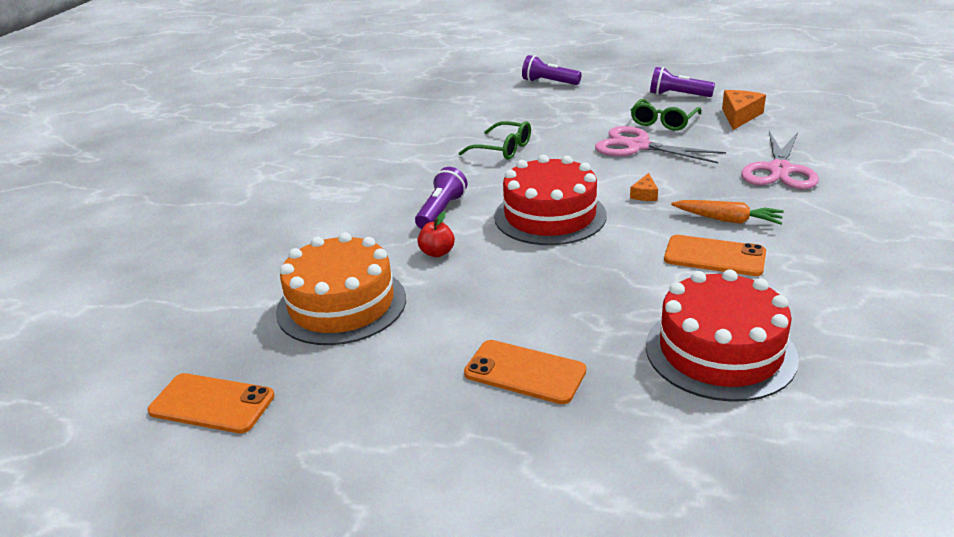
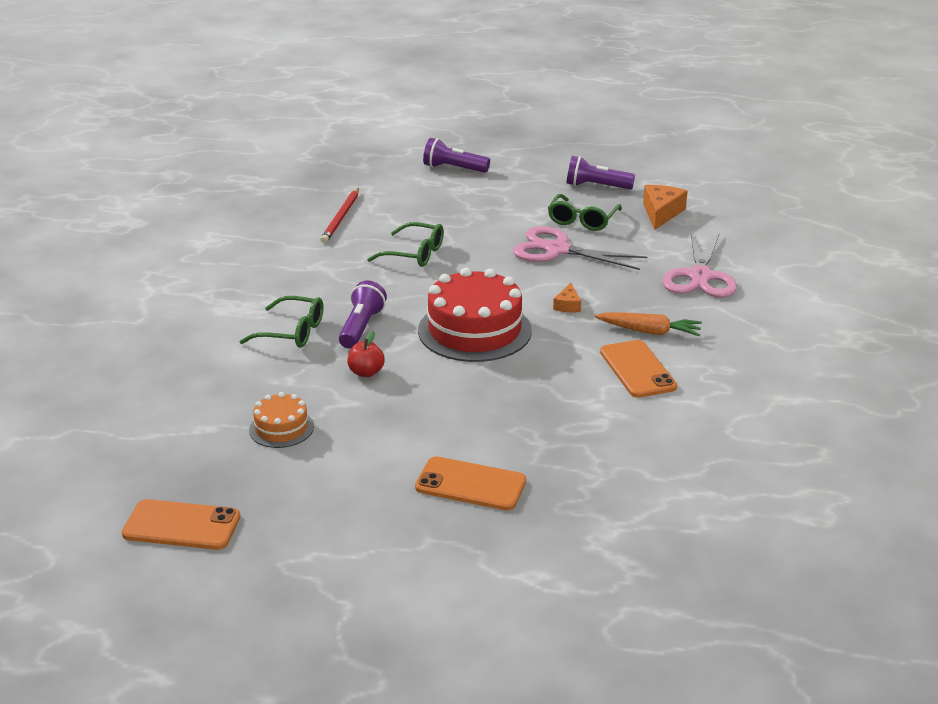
camera: 10 degrees left, 0 degrees up
(341, 304) = (281, 428): orange cake -> orange cake, size x0.50
(375, 214) = (292, 332): none -> green glasses
(442, 120) = (341, 218): none -> red pencil
(714, 256) = (637, 369): orange phone -> orange phone turned 60 degrees clockwise
(720, 351) = (643, 458): red cake -> none

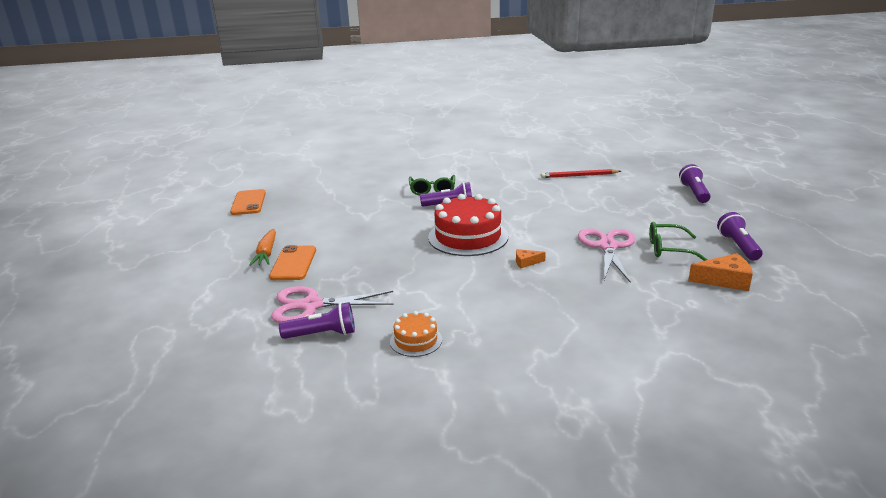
camera: 75 degrees right, 5 degrees down
(281, 428) = (335, 206): orange cake -> orange cake (416, 340)
(366, 372) = (400, 215): red apple -> none
(414, 254) = (553, 203): green glasses -> none
(637, 369) = (452, 301): orange phone -> none
(649, 331) = (511, 299): orange carrot -> orange carrot (266, 253)
(681, 472) = (322, 334): none -> purple flashlight
(700, 276) = (623, 312): pink scissors -> pink scissors (311, 305)

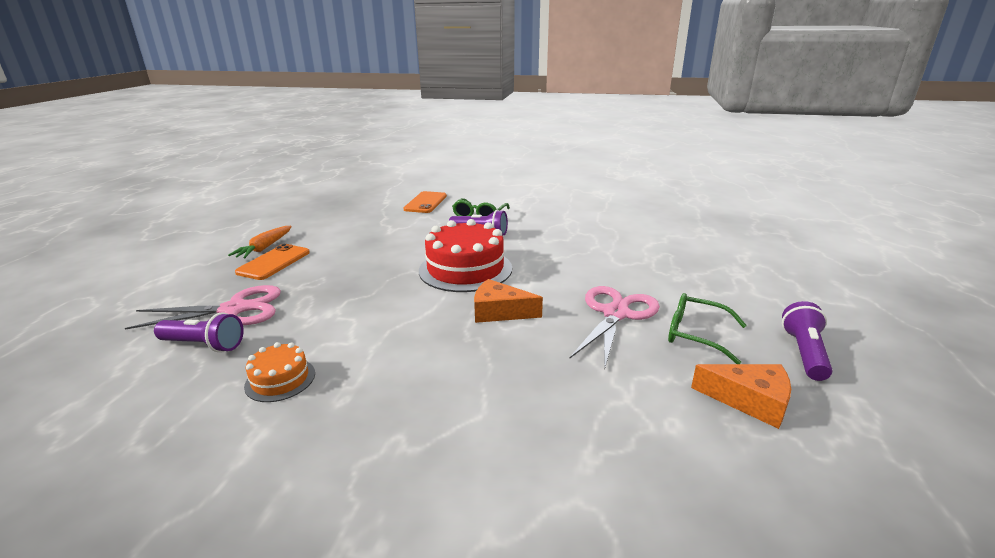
camera: 20 degrees right, 0 degrees up
(248, 203) = (308, 200): orange phone -> orange phone (425, 203)
(311, 305) = (235, 309): pink scissors -> pink scissors turned 150 degrees clockwise
(526, 262) = (499, 312): orange cheese -> orange cheese, size x1.79
(579, 176) = (650, 226): red pencil -> none
(694, 193) = (784, 268): purple flashlight -> none

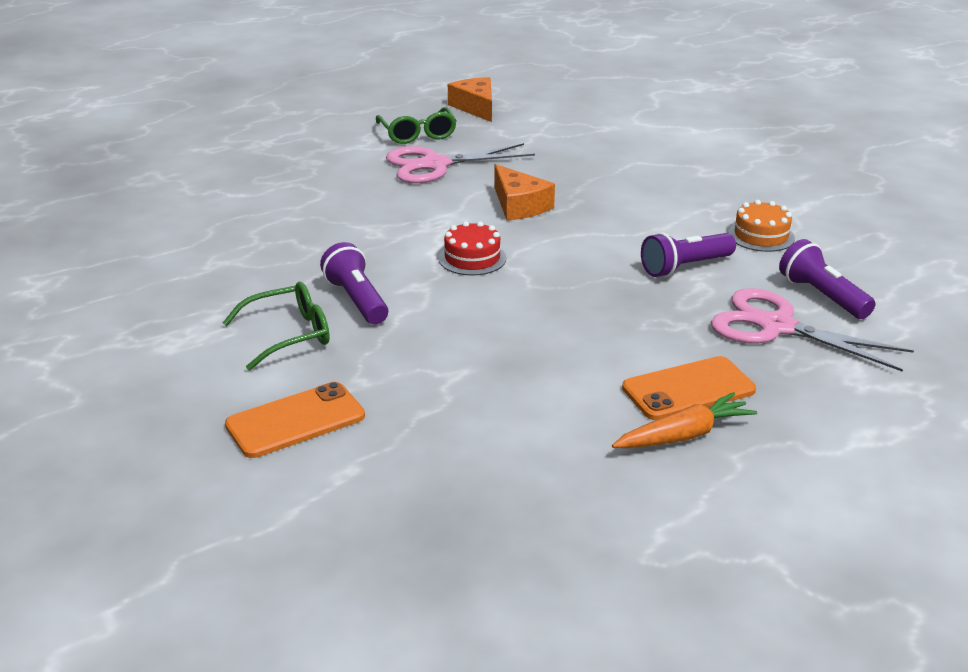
camera: 135 degrees left, 5 degrees up
(465, 269) = (472, 258): red cake -> red cake, size x0.50
(804, 353) = (385, 104): purple flashlight -> purple flashlight (685, 267)

